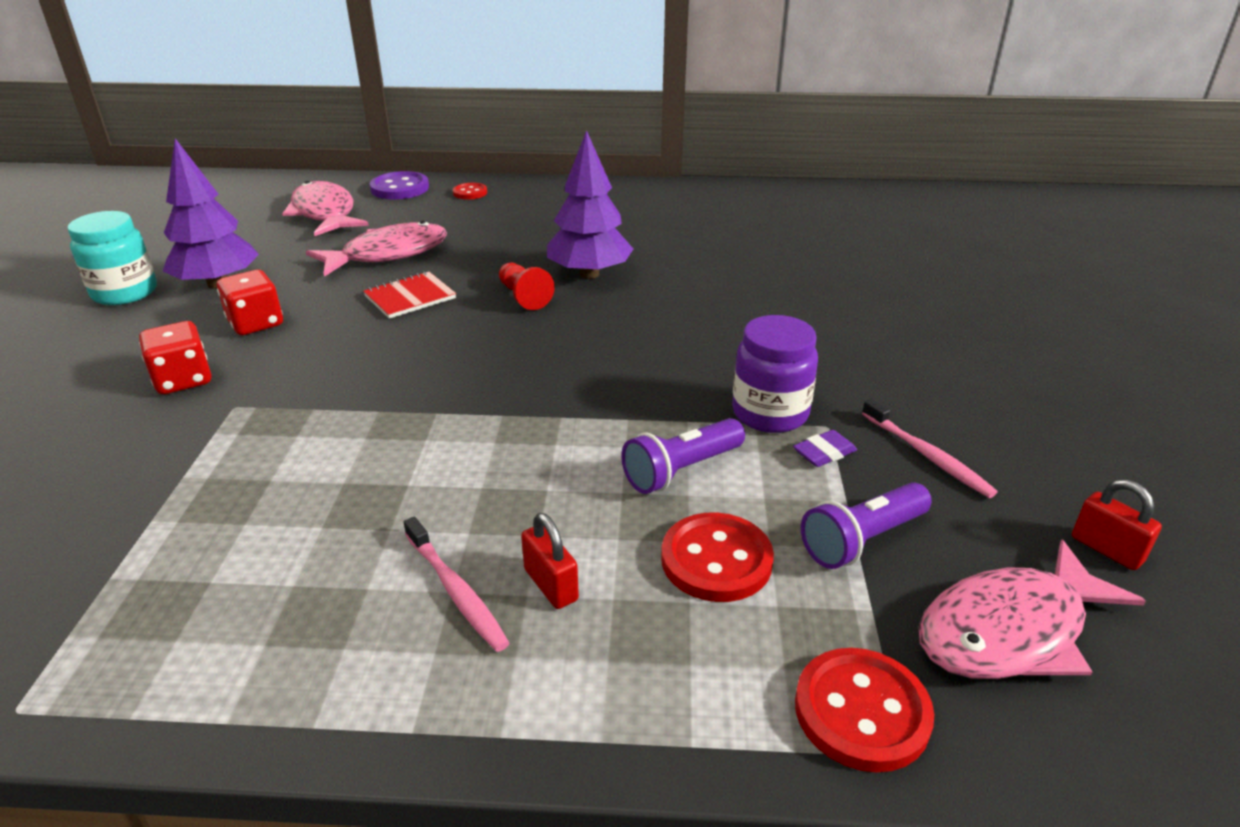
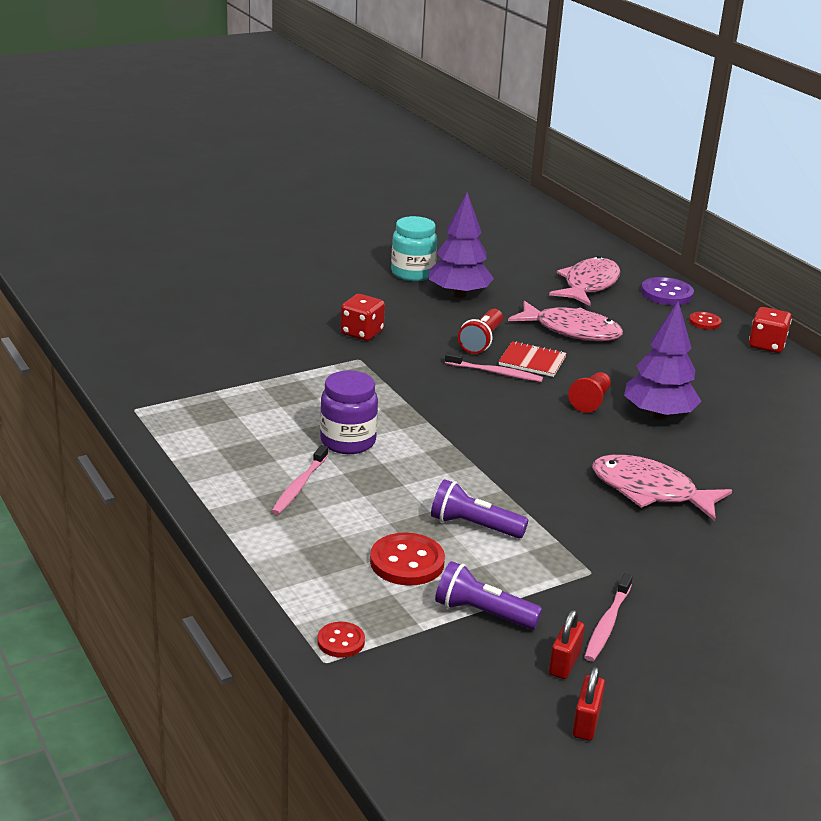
camera: 55 degrees right, 5 degrees down
(256, 323) = (437, 326): red dice -> red dice (766, 345)
(329, 309) = (481, 341): none -> red flashlight
(401, 327) = (496, 373): none -> pink toothbrush
(551, 585) = (332, 513): red padlock -> red padlock (564, 663)
(770, 413) = (576, 544): purple jar -> purple jar (348, 441)
(824, 453) = (557, 578): purple eraser -> none
(861, 712) = (341, 641): red button -> red button, size x0.59
(1010, 630) = (458, 687): pink fish -> pink fish (650, 491)

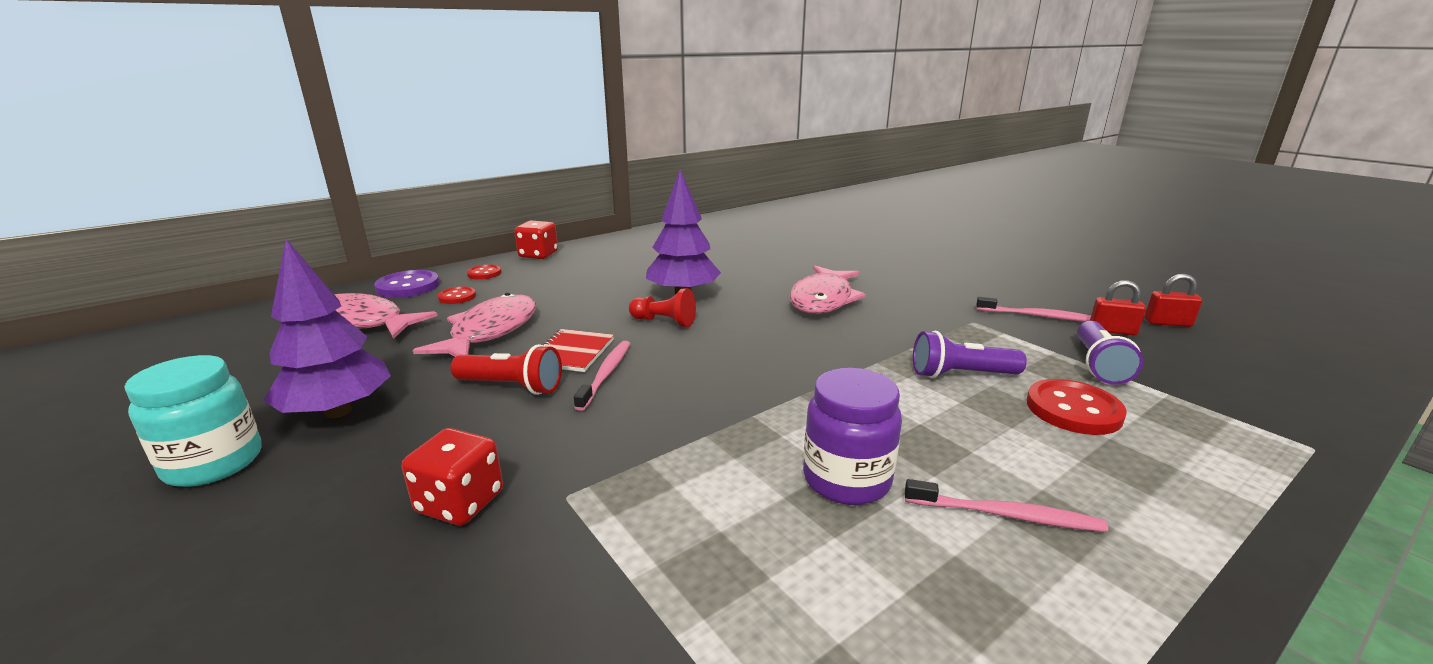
camera: 95 degrees left, 5 degrees down
(341, 641) = (1266, 440): red button -> red button (457, 297)
(474, 526) = (961, 375): purple flashlight -> purple flashlight turned 75 degrees clockwise

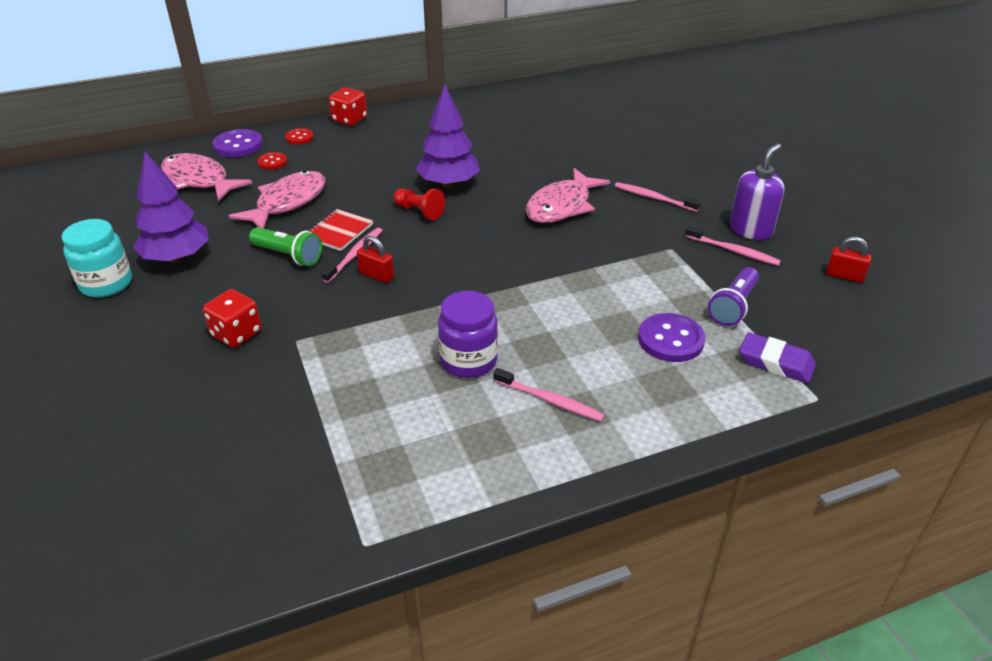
camera: 15 degrees right, 15 degrees up
(511, 386) = (288, 255): red flashlight -> green flashlight
(910, 283) = (653, 198): none -> pink toothbrush
(961, 375) = (614, 297): purple flashlight -> none
(1032, 297) = (751, 230): none -> purple soap dispenser
(1073, 410) = (670, 340): red button -> purple button
(1112, 331) = (784, 276): red padlock -> red padlock (376, 275)
(1215, 415) = (776, 362): none -> purple eraser

